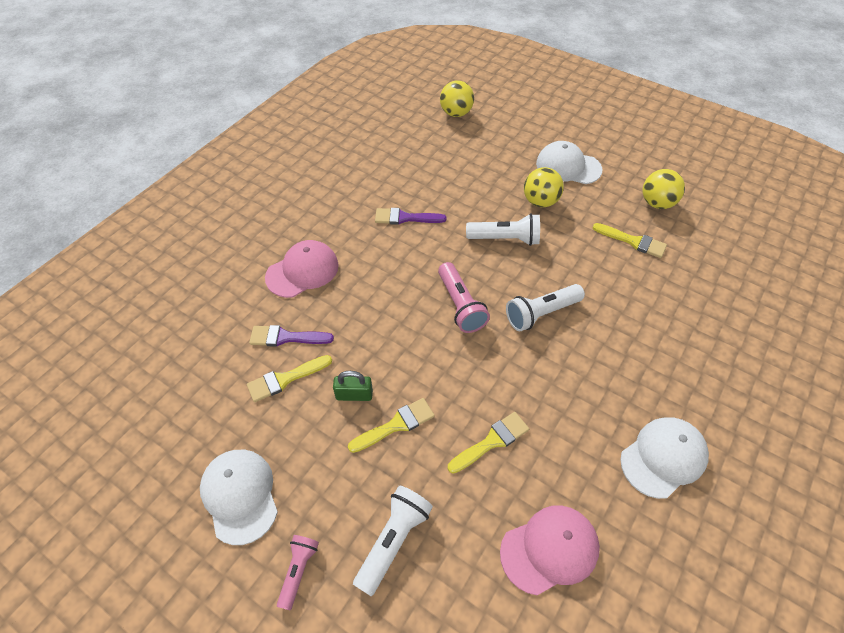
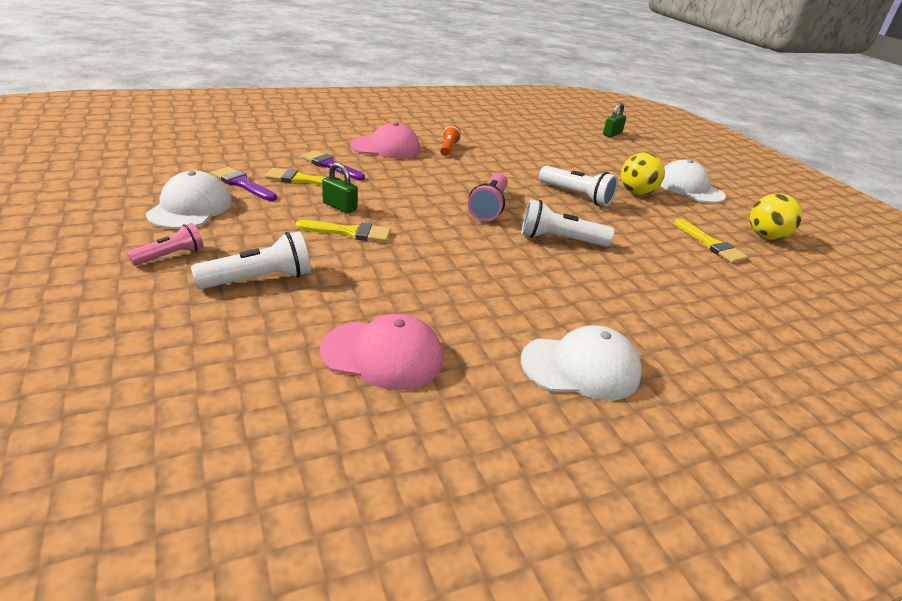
camera: 30 degrees right, 20 degrees down
(353, 234) = (448, 148): none -> orange flashlight
(405, 218) = (501, 157): purple brush -> purple brush (242, 184)
(456, 113) = (612, 134): yellow ball -> green padlock
(491, 441) = (417, 276): yellow brush -> none

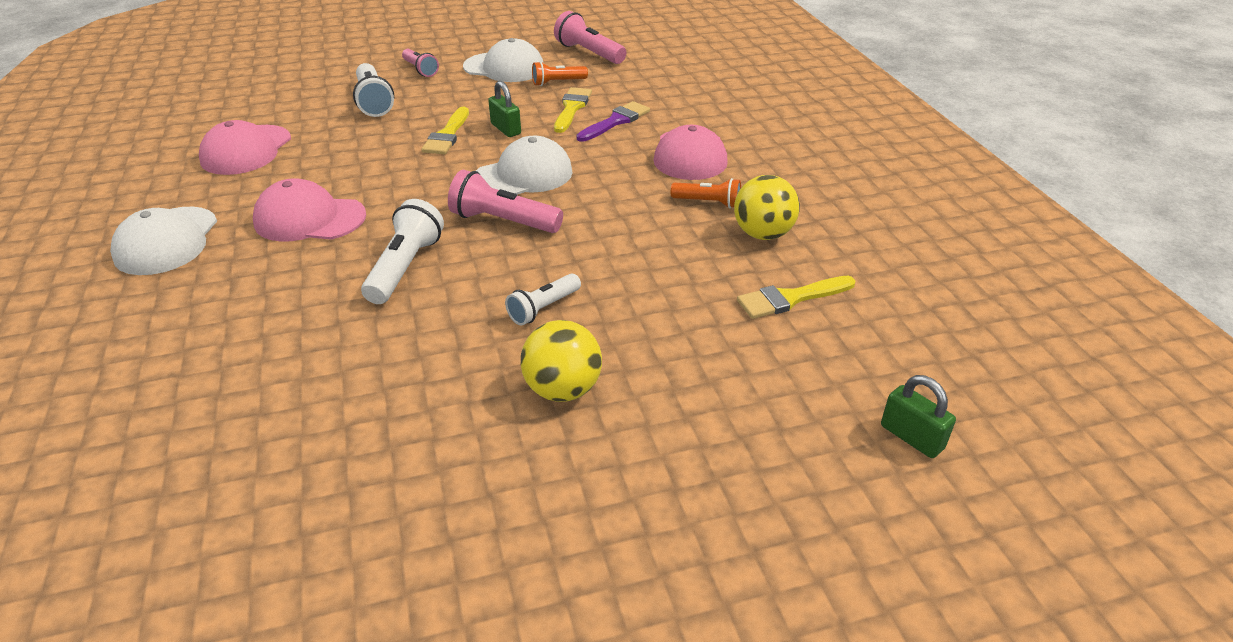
camera: 100 degrees right, 5 degrees up
(173, 168) = (589, 53): none -> pink flashlight
(242, 184) = (557, 82): purple brush -> orange flashlight
(339, 206) = (506, 129): green padlock -> green padlock turned 75 degrees counterclockwise
(513, 288) = (309, 219): none -> pink cap
(576, 196) = (543, 308): white flashlight -> white flashlight, size x0.64
(689, 188) = (596, 490): white cap -> white cap (523, 175)
(710, 244) = (355, 433): yellow brush -> yellow brush (790, 298)
(766, 236) = (362, 542): yellow ball -> yellow ball (763, 234)

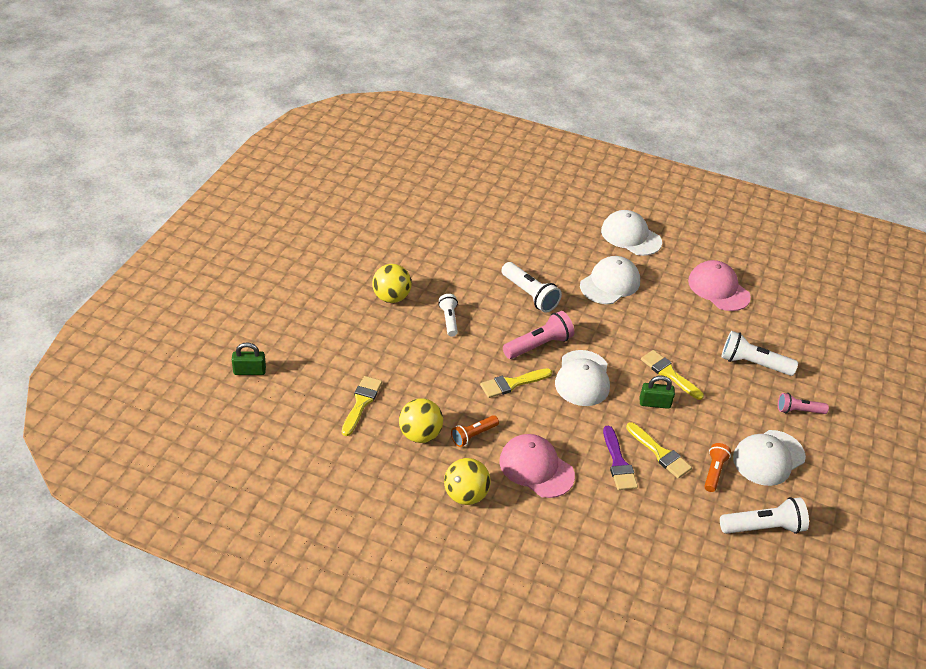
camera: 125 degrees right, 5 degrees up
(309, 219) = (610, 283): pink cap -> white cap
(589, 53) = (763, 527): pink flashlight -> white flashlight
(595, 212) = (512, 383): none -> yellow brush
(785, 175) = (465, 495): none -> yellow ball

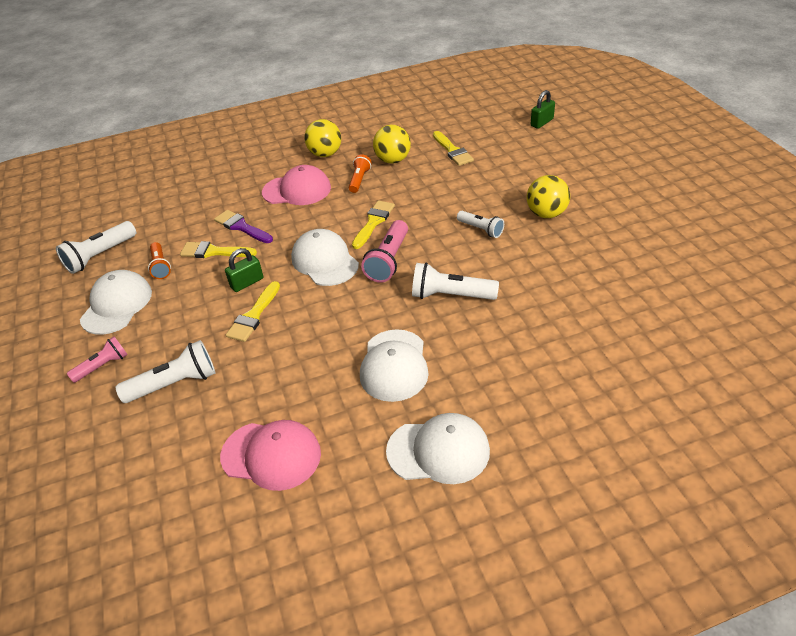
camera: 145 degrees right, 0 degrees up
(669, 373) = (254, 315): yellow brush -> yellow brush turned 105 degrees clockwise

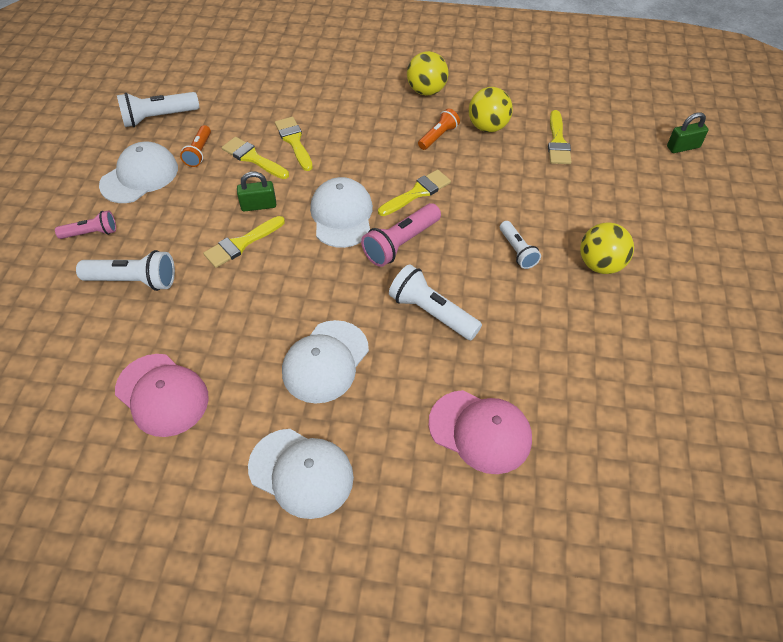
camera: 25 degrees right, 10 degrees up
(241, 227) = (294, 141): purple brush -> yellow brush
(297, 190) = (371, 122): pink cap -> pink cap (480, 431)

